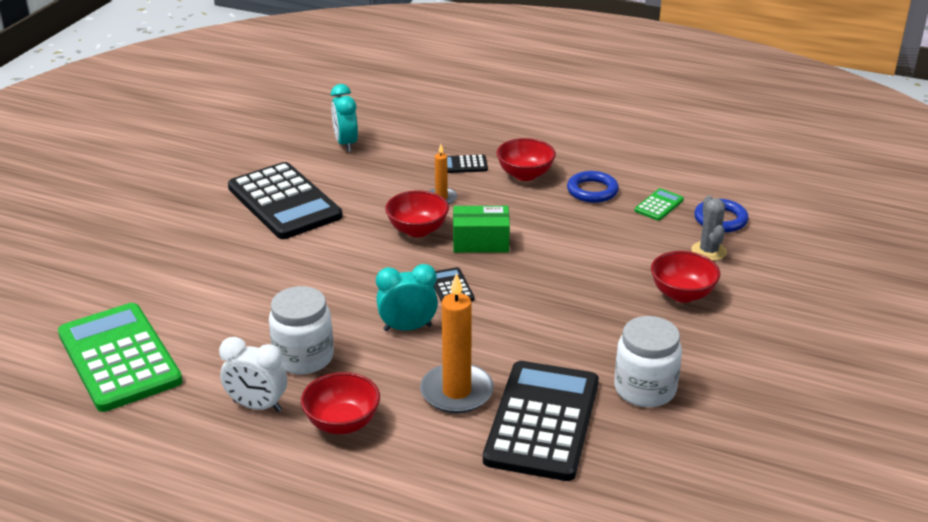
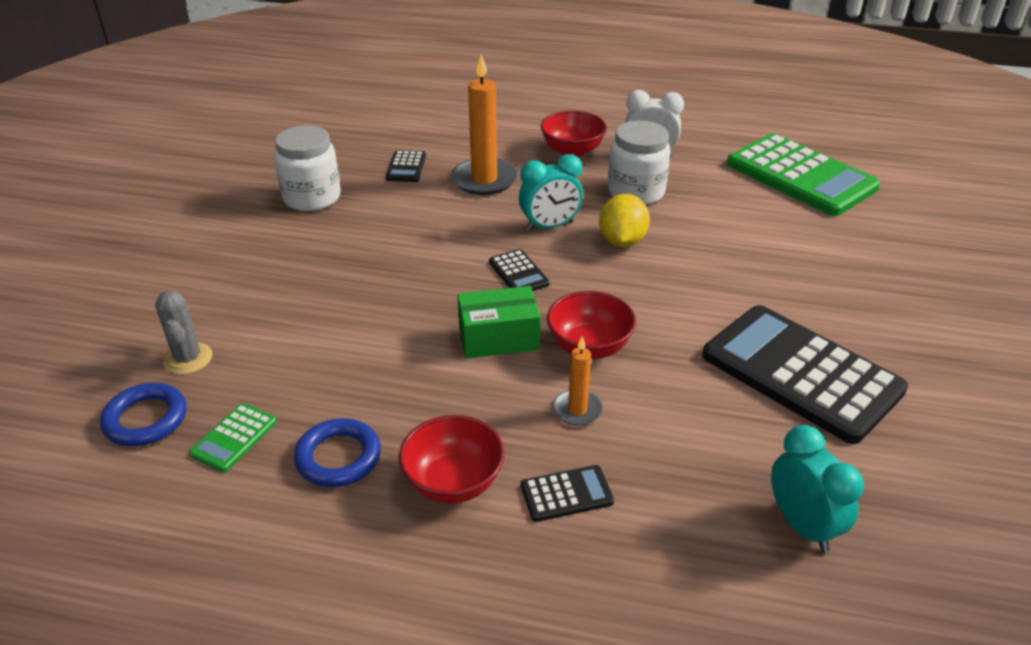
camera: 170 degrees right, 5 degrees up
(348, 306) = (622, 241): none -> yellow lemon
(542, 421) = (406, 167): black calculator -> black calculator, size x0.42
(682, 294) = (245, 293): red bowl -> none

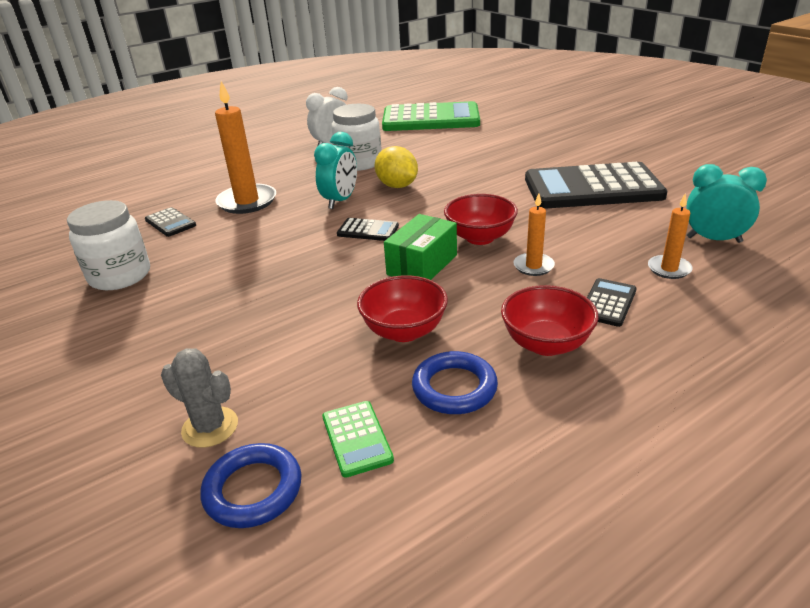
camera: 45 degrees left, 5 degrees down
(572, 151) = (280, 163): red bowl -> red bowl (404, 331)
(687, 513) = (669, 269): none -> orange candle

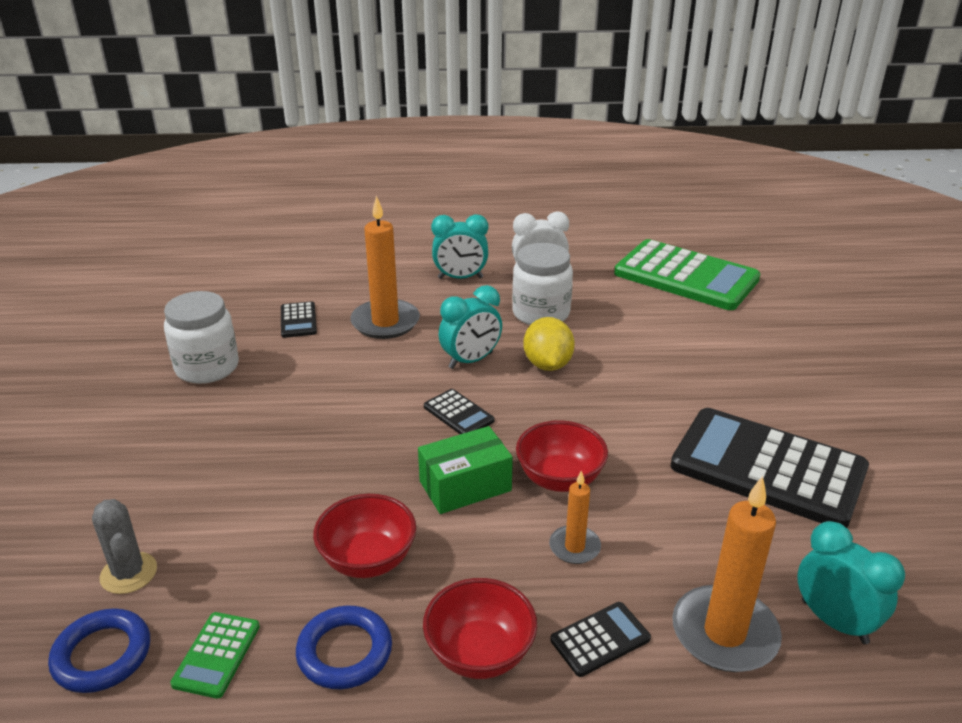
camera: 30 degrees right, 0 degrees up
(276, 162) = (460, 278): none -> turquoise clock
(669, 269) = (724, 633): orange candle -> orange candle, size x1.85

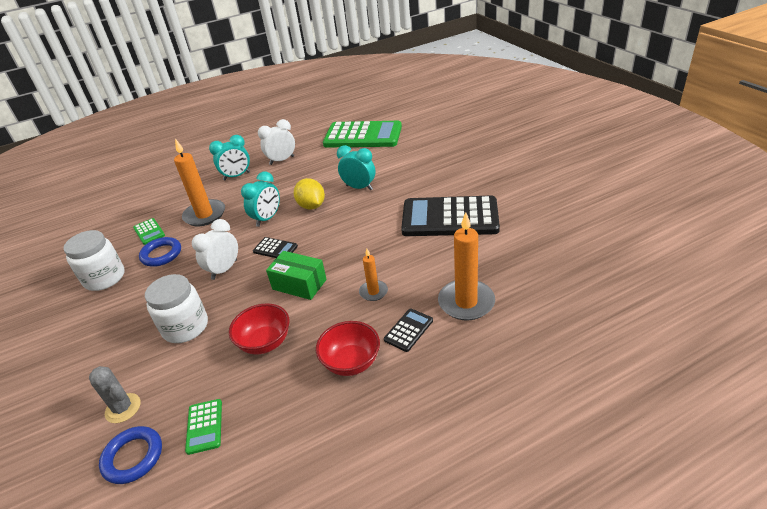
camera: 20 degrees left, 5 degrees up
(298, 320) = (149, 232): black calculator -> green calculator
(344, 652) = (278, 393): blue ring -> blue ring (161, 254)
(369, 418) = (224, 269): none -> white clock
(465, 486) = (299, 284): green box -> green box turned 75 degrees clockwise
(541, 313) = (294, 180): white jar -> white jar (185, 327)
(559, 479) = (348, 261): red bowl -> none
(834, 621) = (512, 276): turquoise clock -> turquoise clock (359, 187)

